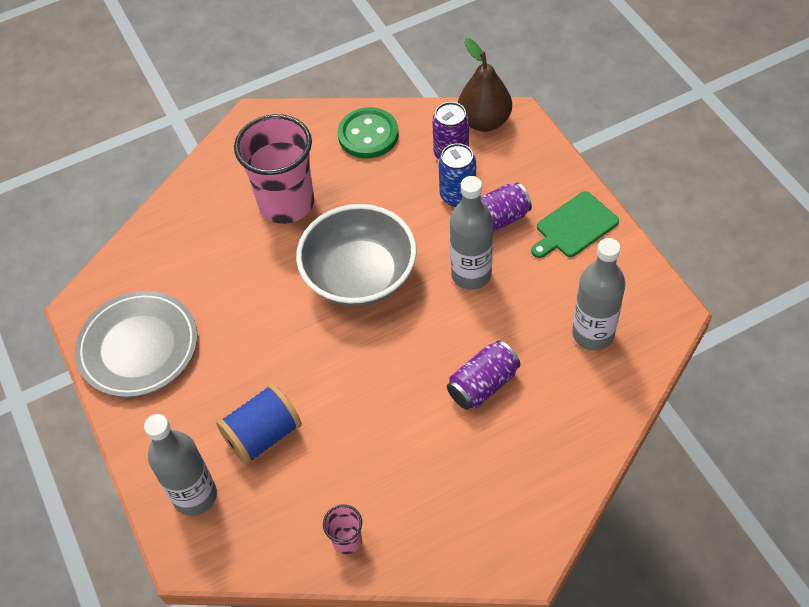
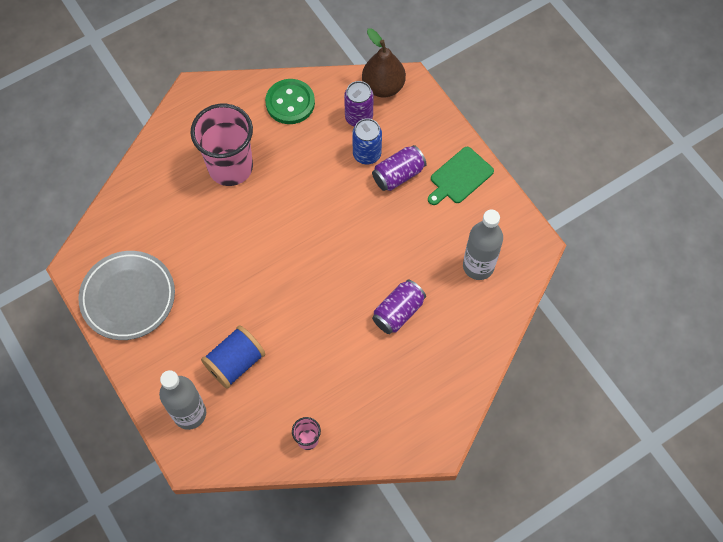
camera: 10 degrees left, 10 degrees up
(360, 276) = (296, 227): grey bowl -> none
(471, 275) = (382, 222): grey bottle -> none

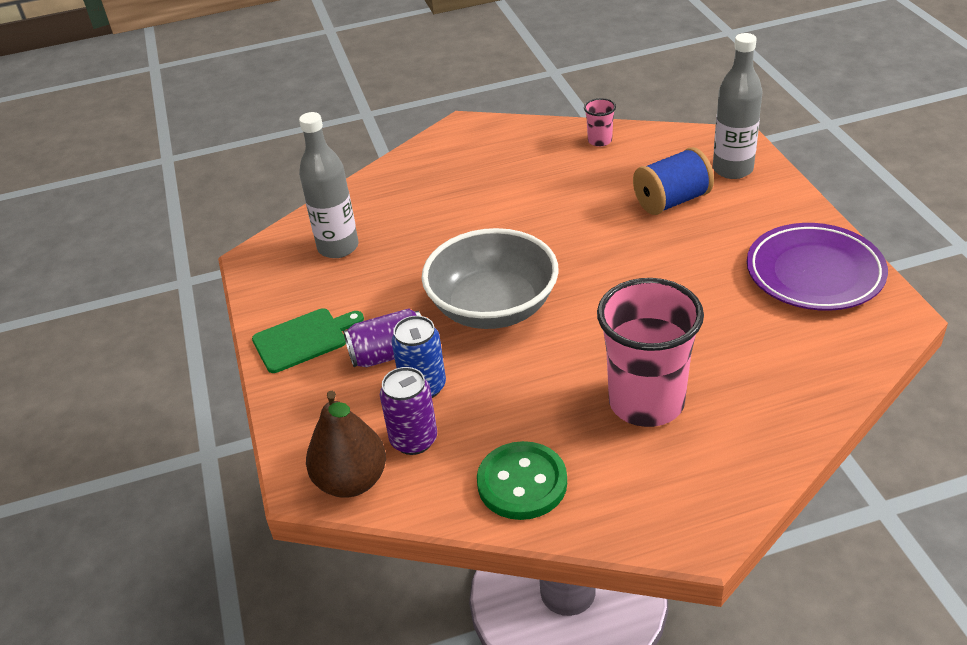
camera: 160 degrees left, 25 degrees down
(128, 297) = (814, 273): grey plate -> purple plate
(343, 226) = (493, 307): none -> grey bowl
(398, 312) = (458, 220): purple can -> none

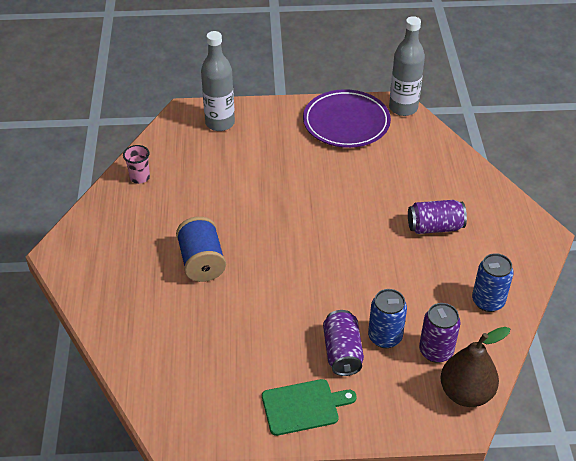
camera: 80 degrees left, 5 degrees up
(303, 339) = (303, 406): green cutting board -> green cutting board turned 90 degrees clockwise
(338, 247) = (191, 368): grey bottle -> grey bottle (403, 108)
(493, 307) = (314, 282): grey bowl -> none
(522, 483) = (488, 301): green button -> blue can
(646, 402) = (435, 227): pink cup -> purple can
(672, 201) = (239, 161): blue spool -> blue spool (202, 262)

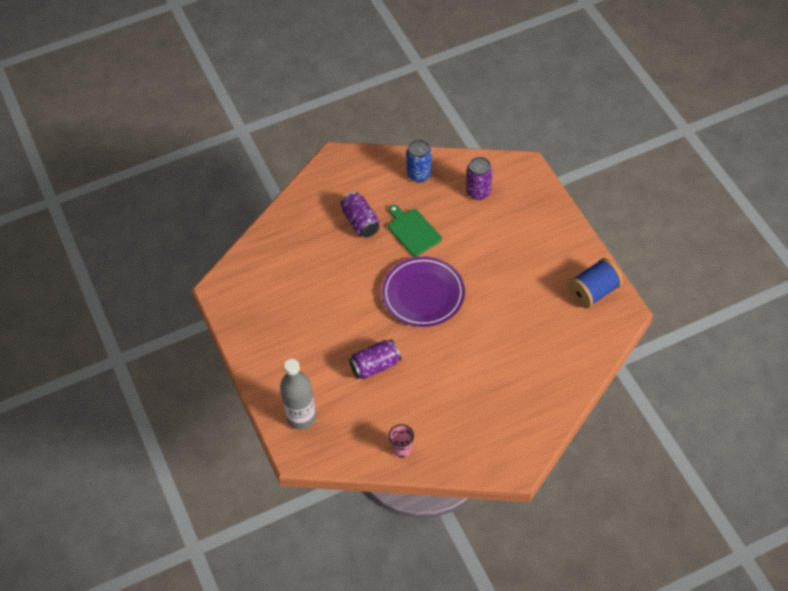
camera: 110 degrees left, 10 degrees up
(202, 262) = (472, 359): blue spool -> blue spool (593, 292)
(303, 406) = (562, 249): green cutting board -> green cutting board (412, 231)
(342, 352) = (508, 242): purple can -> purple can (375, 366)
(346, 123) = (259, 318): purple plate -> purple plate (423, 294)
(385, 337) = (482, 222): blue can -> none
(403, 108) = (221, 282): grey bottle -> none
(466, 393) = (503, 168): brown pear -> none

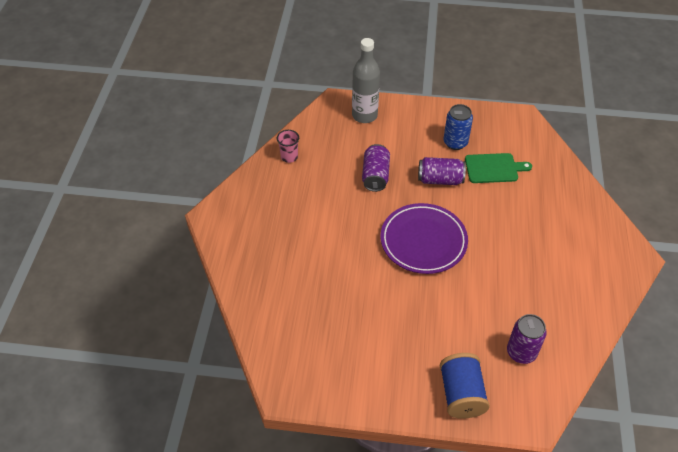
camera: 120 degrees right, 5 degrees down
(360, 222) = (538, 237): purple can -> purple can (440, 180)
(412, 231) = (503, 270): green cutting board -> green cutting board (493, 168)
(419, 174) = (575, 313): blue can -> blue can (455, 143)
(593, 292) = (326, 378): blue spool -> blue spool (461, 394)

